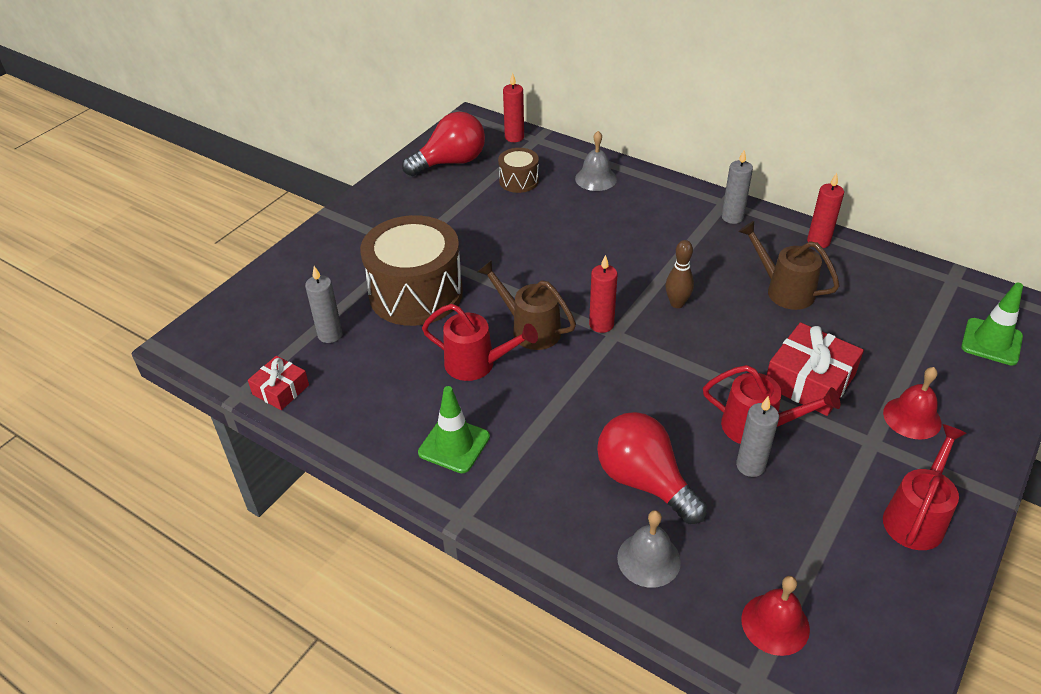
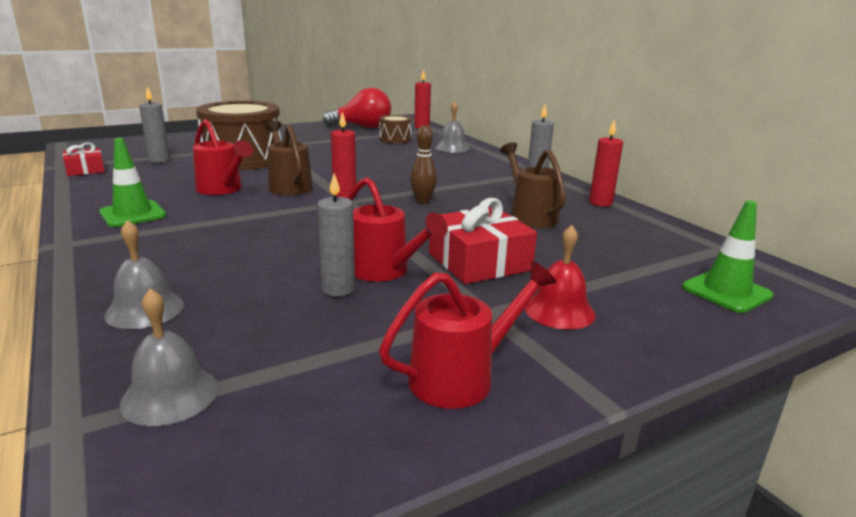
camera: 25 degrees right, 20 degrees down
(644, 481) = (230, 269): red light bulb -> none
(775, 624) = (170, 395): red bell -> grey bell

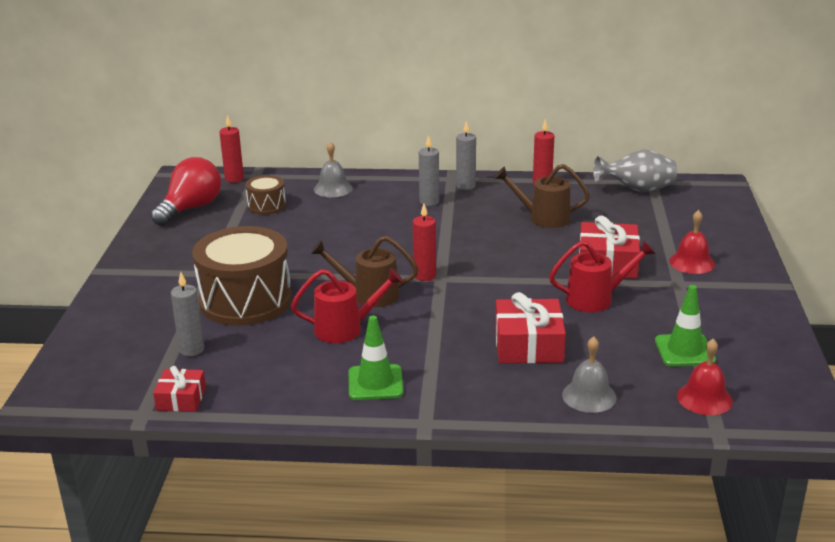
camera: 55 degrees left, 5 degrees up
(170, 395) = (704, 398): grey bell -> red bell
(246, 258) = (528, 345): none -> red gift
(338, 289) = (611, 322): grey candle -> grey candle (429, 201)
(423, 201) = (471, 247): brown bowling pin -> none
(462, 377) = (740, 312): red watering can -> none
(685, 244) = (637, 190): none -> grey vase
(726, 291) = (705, 208): green traffic cone -> green traffic cone (684, 351)

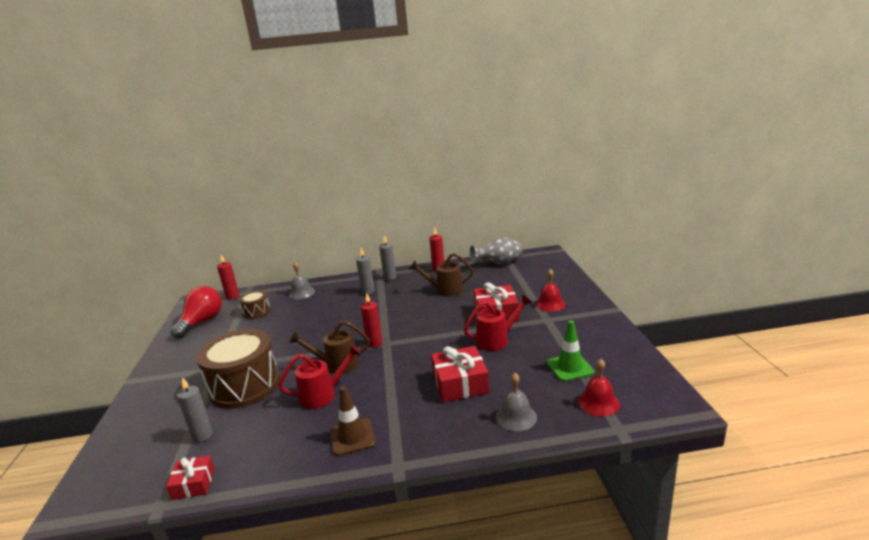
camera: 10 degrees left, 5 degrees down
(375, 383) = (352, 437): green traffic cone -> brown traffic cone

